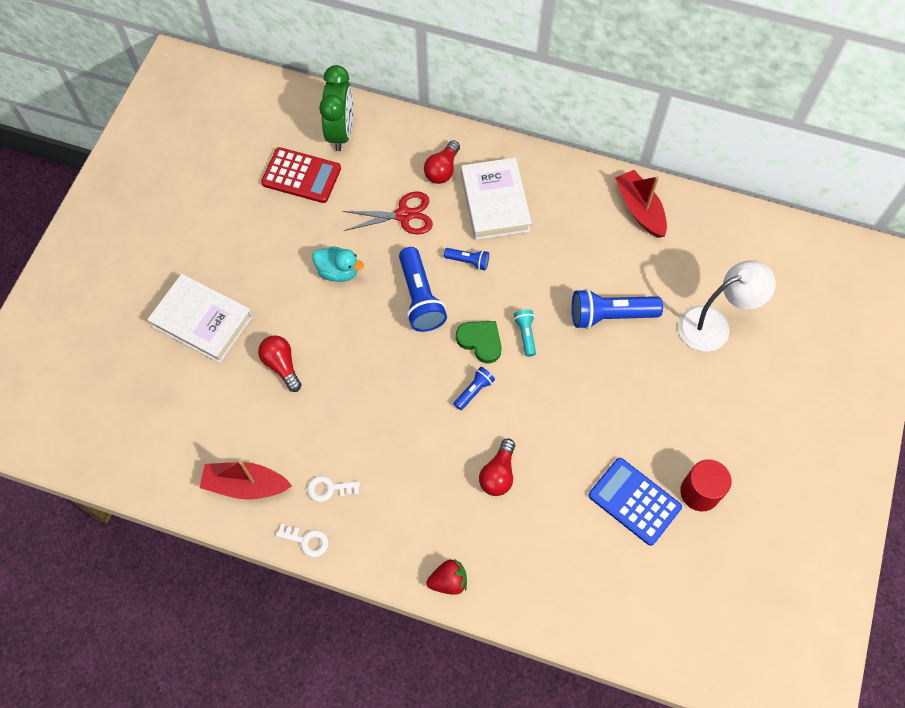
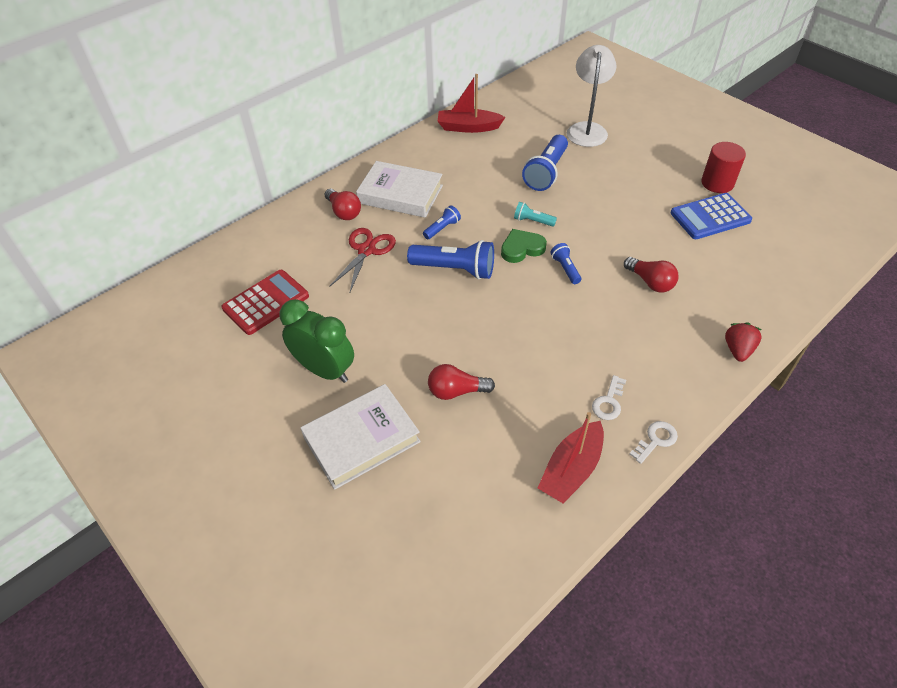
camera: 60 degrees left, 15 degrees down
(338, 271) = (387, 313): turquoise duck -> none
(341, 132) = (247, 259): green clock -> green clock (324, 370)

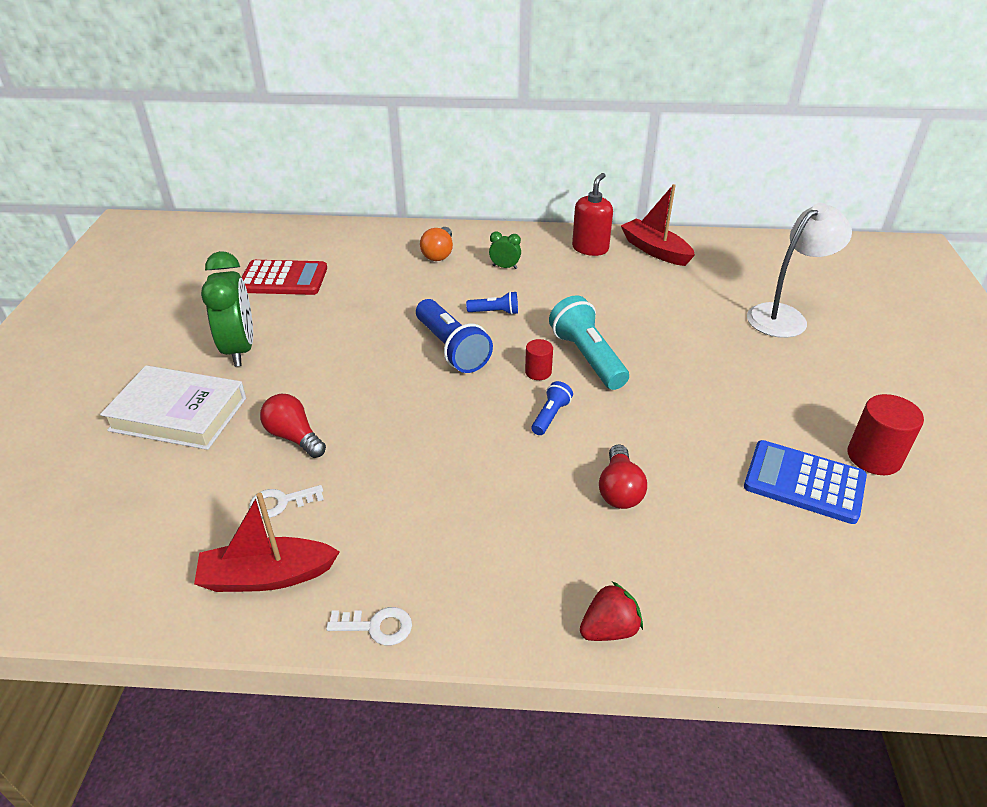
camera: 45 degrees right, 10 degrees down
(344, 212) = (439, 253): red light bulb -> orange light bulb
(366, 250) = (408, 290): red scissors -> none
(400, 194) = (504, 267): white book -> green clock
(431, 149) = (590, 248): none -> red soap dispenser
(522, 248) = (538, 372): green heart -> red cylinder
(533, 221) = (587, 357): turquoise flashlight -> turquoise flashlight, size x1.93
(546, 172) = (672, 327): blue flashlight -> none
(609, 402) = (394, 554): white key -> white key (281, 502)

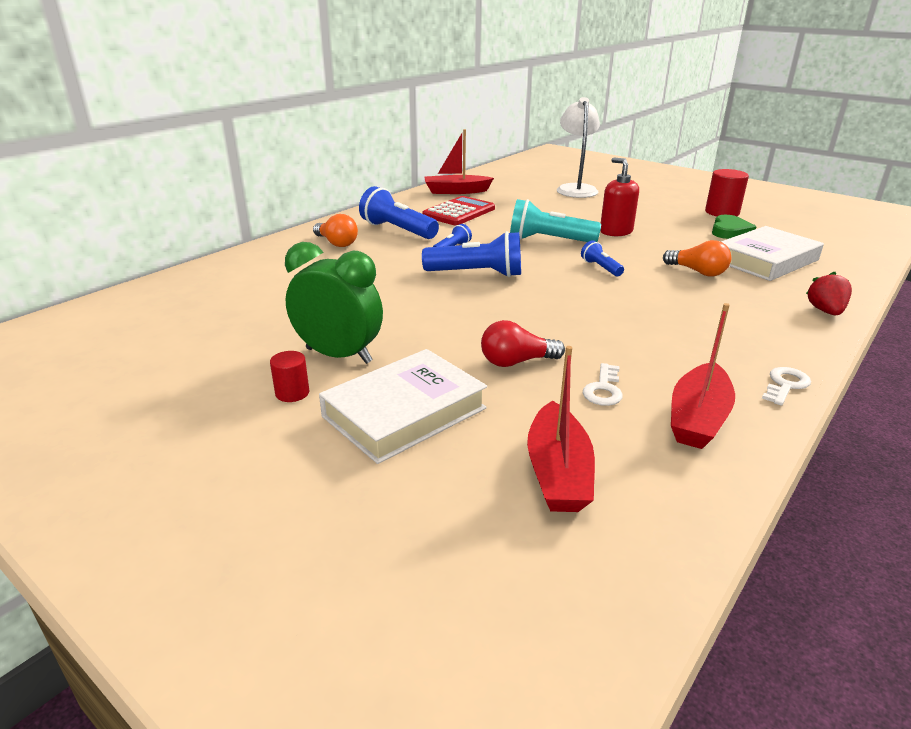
camera: 55 degrees left, 10 degrees down
(139, 518) = (558, 472): none -> red boat
(283, 279) = (252, 308): red calculator -> red calculator (459, 212)
(504, 267) = (398, 230): green clock -> blue flashlight
(538, 372) = (546, 257): red cylinder -> red cylinder (292, 393)
(590, 248) = (421, 204): red soap dispenser -> red soap dispenser (616, 231)
(619, 490) = (697, 272): red light bulb -> orange light bulb
(730, 540) = (765, 260): none -> white book
(804, 482) = (729, 231): blue calculator -> green heart

